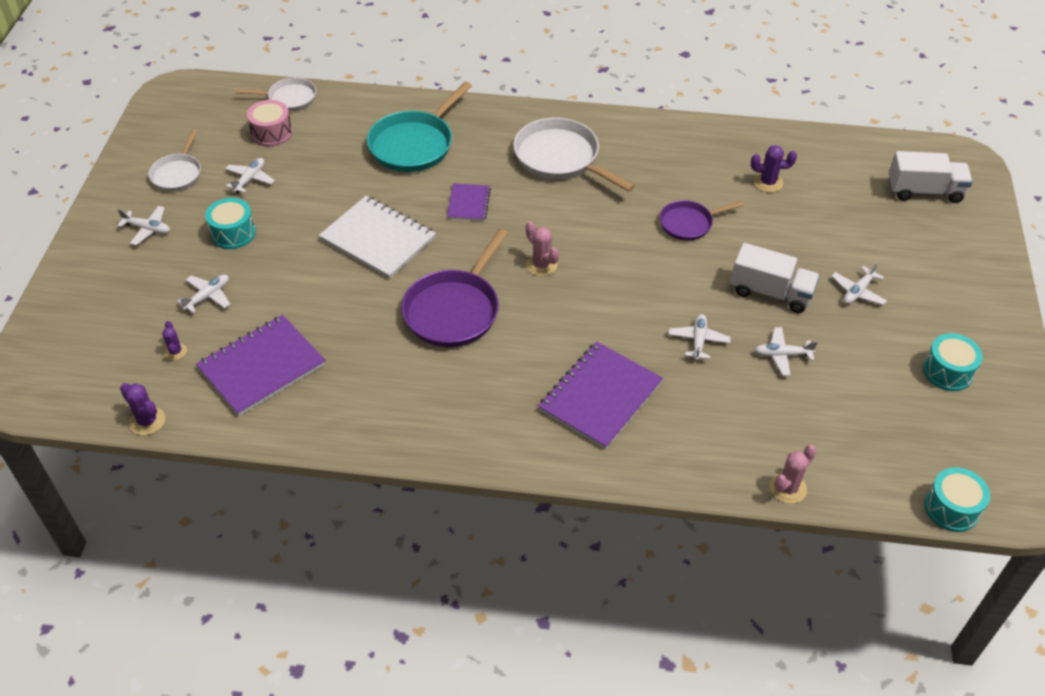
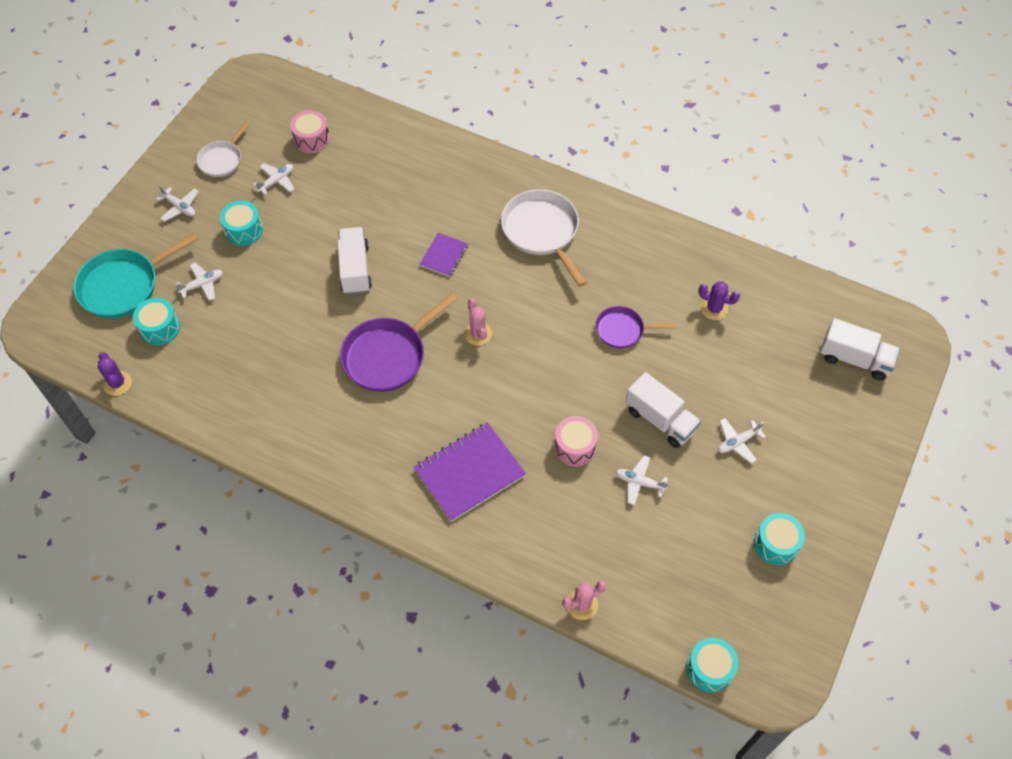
camera: 20 degrees right, 10 degrees up
(175, 351) = (160, 328): purple cactus -> turquoise drum
(262, 367) = (218, 362): purple notebook -> none
(289, 98) = (340, 107): white pan -> none
(378, 239) = (355, 269): white notebook -> white truck
(414, 144) = (424, 183): turquoise pan -> turquoise pan (124, 285)
(698, 341) = (575, 447): white plane -> pink drum

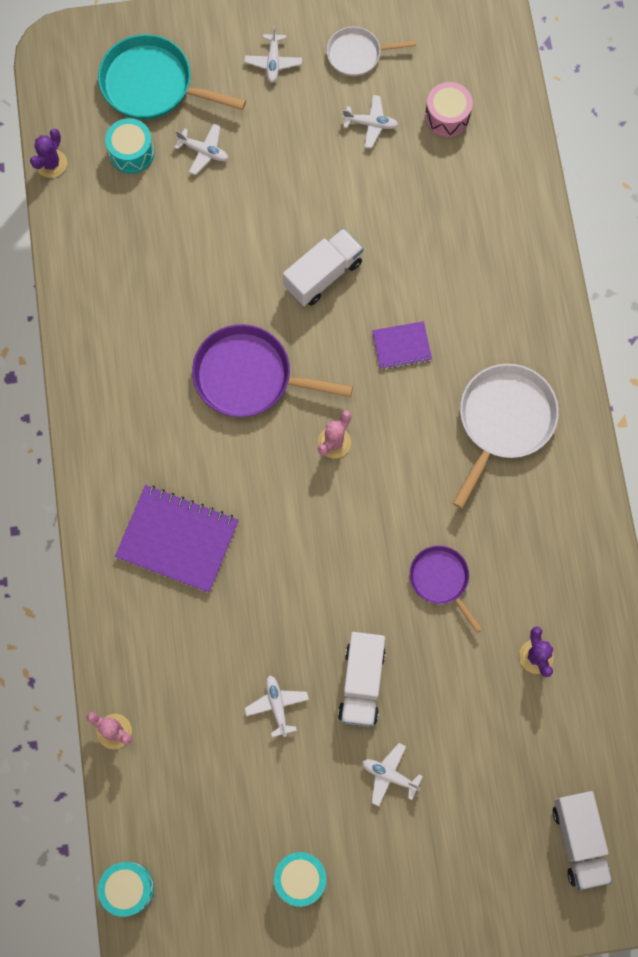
camera: 55 degrees right, 15 degrees up
(244, 230) = (291, 139): turquoise drum -> none
(575, 447) = (273, 619): pink drum -> none

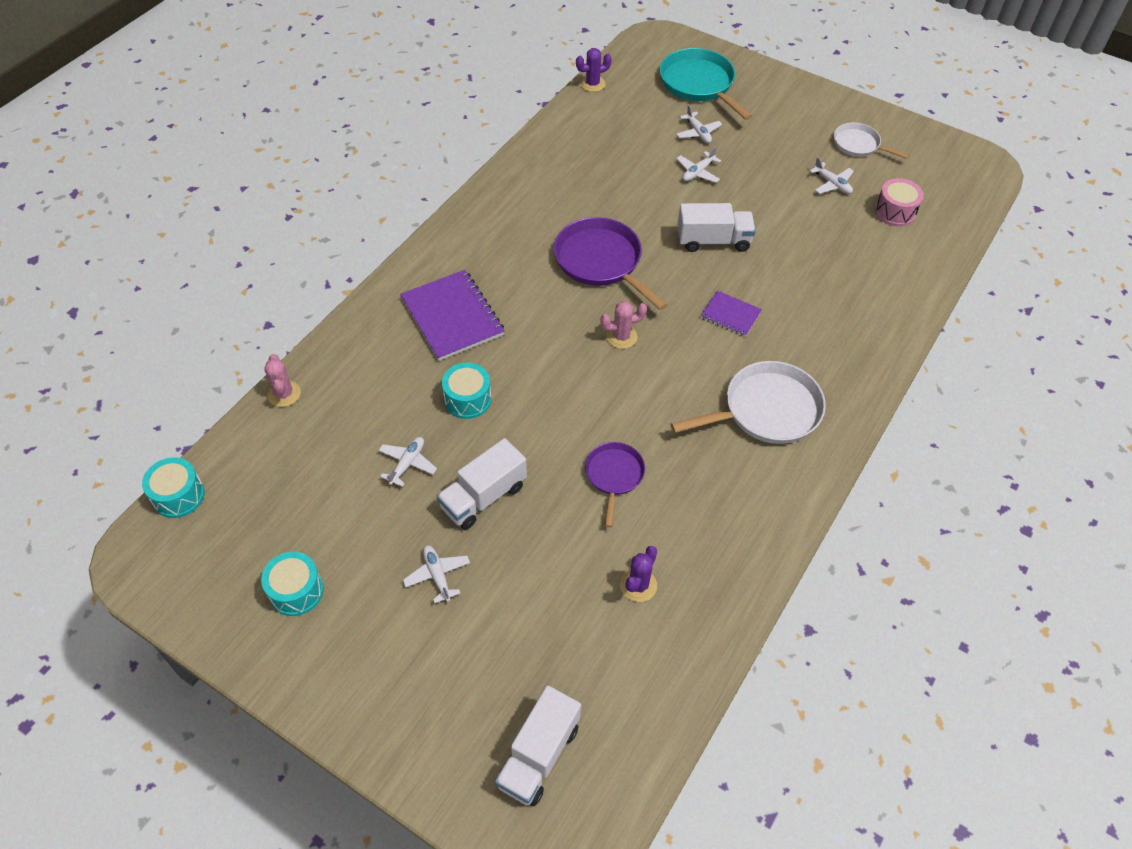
camera: 40 degrees right, 20 degrees down
(131, 152) = (649, 107): turquoise drum -> turquoise drum (468, 399)
(273, 62) = (793, 117): white plane -> white plane (698, 172)

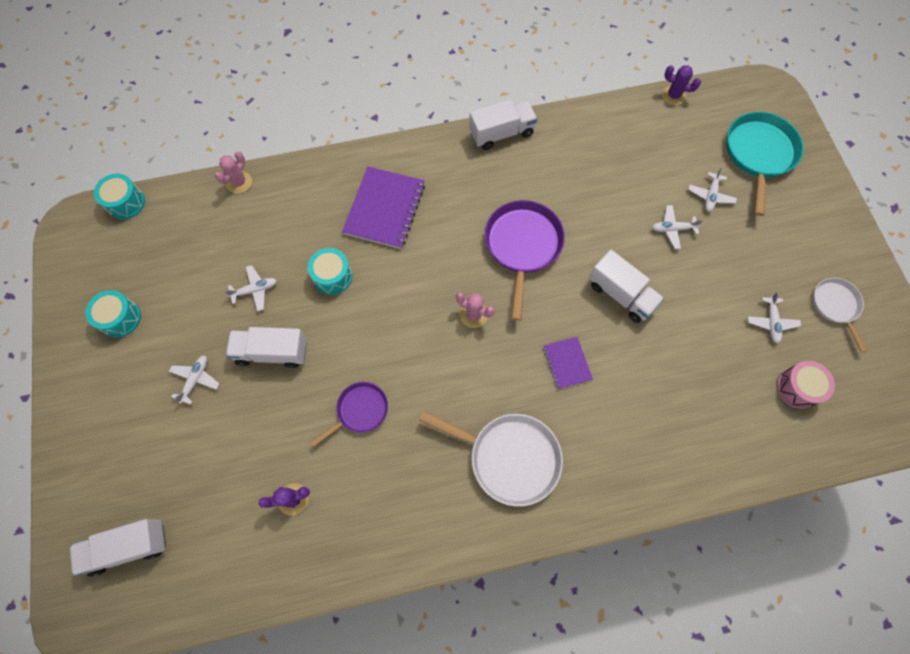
camera: 45 degrees right, 15 degrees up
(487, 195) = (501, 133): none -> white truck

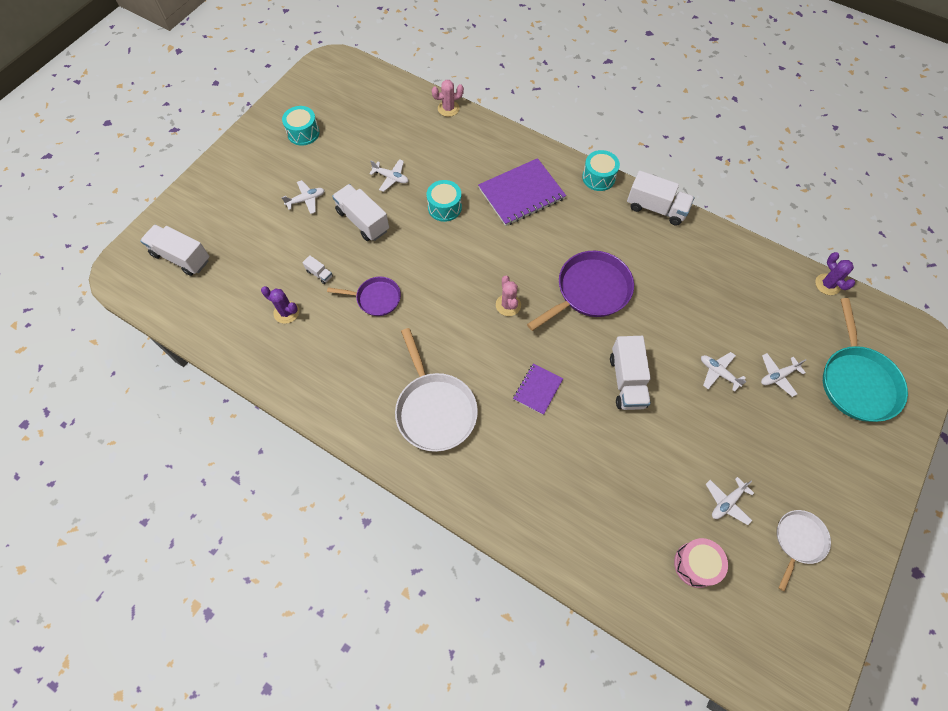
camera: 45 degrees right, 5 degrees down
(126, 203) = (372, 71): turquoise drum -> turquoise drum (598, 177)
(285, 436) = (319, 274): none -> white truck
(759, 154) = (857, 381): turquoise pan -> turquoise pan turned 120 degrees clockwise

